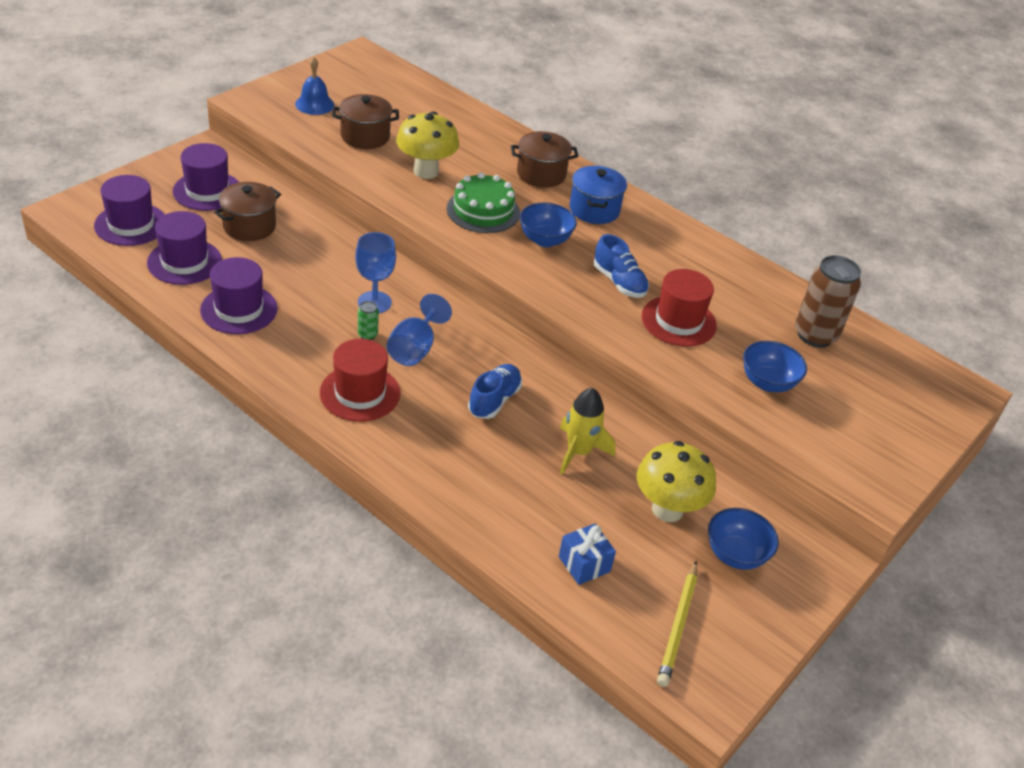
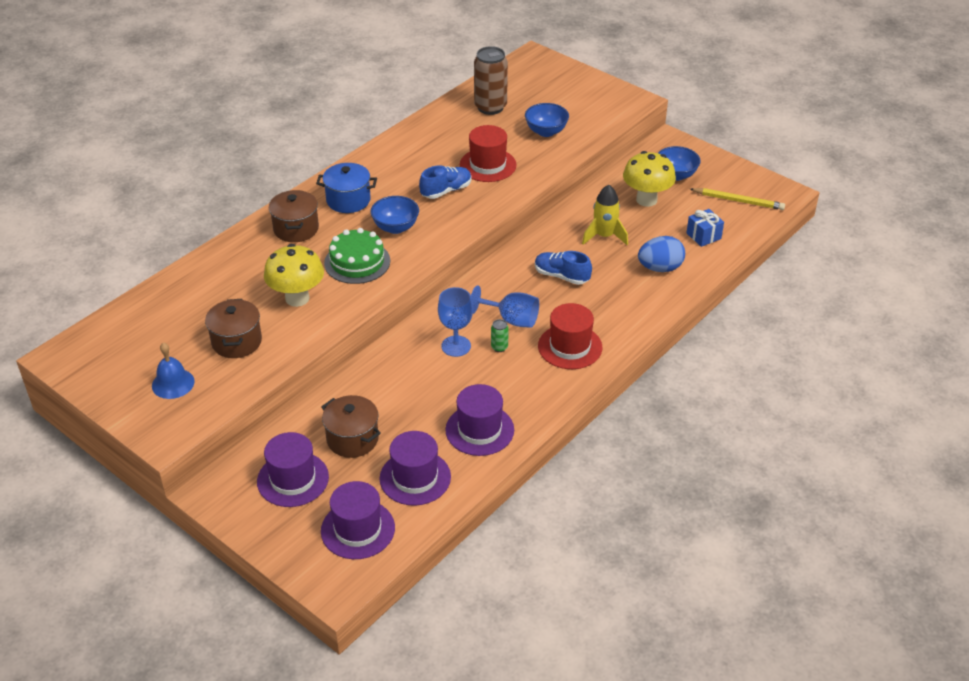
camera: 85 degrees left, 0 degrees up
(509, 501) = (660, 268): none -> blue egg

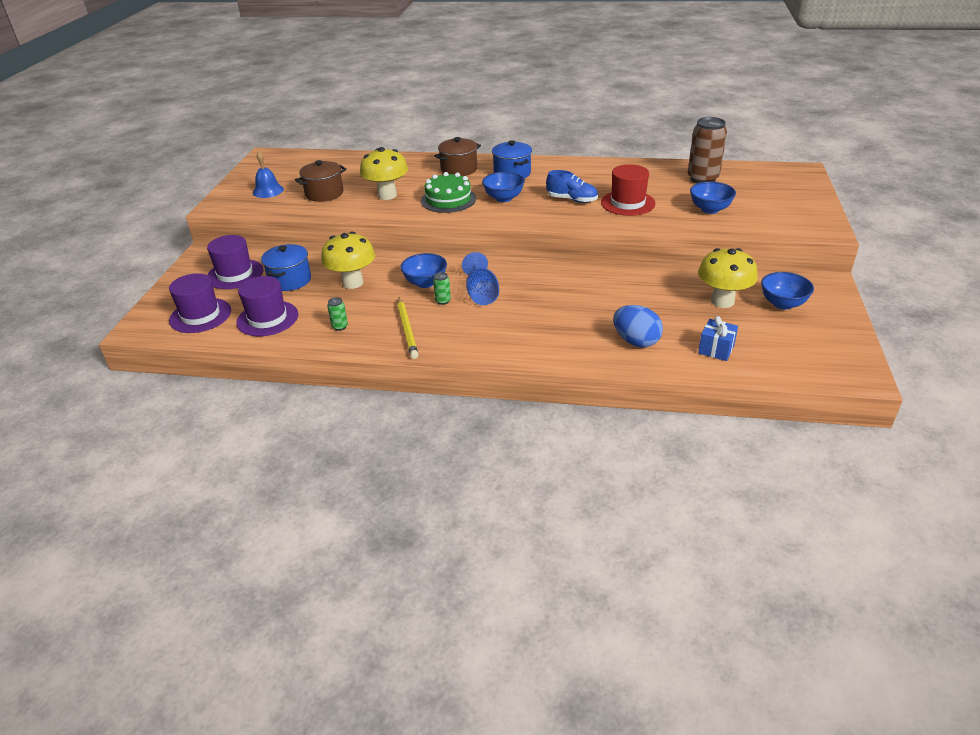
camera: 60 degrees right, 5 degrees down
(352, 439) = (290, 280): brown pot -> blue pot
(405, 395) = (352, 283): none -> yellow mushroom
(456, 346) = (425, 283): blue goblet -> blue bowl
(479, 430) = (340, 326): purple hat -> green can
(561, 276) = (562, 297): blue shoe -> none
(570, 347) = (477, 332): red hat -> none
(604, 236) = (641, 298): yellow rocket -> none
(738, 201) = (801, 351): yellow pencil -> yellow pencil (407, 330)

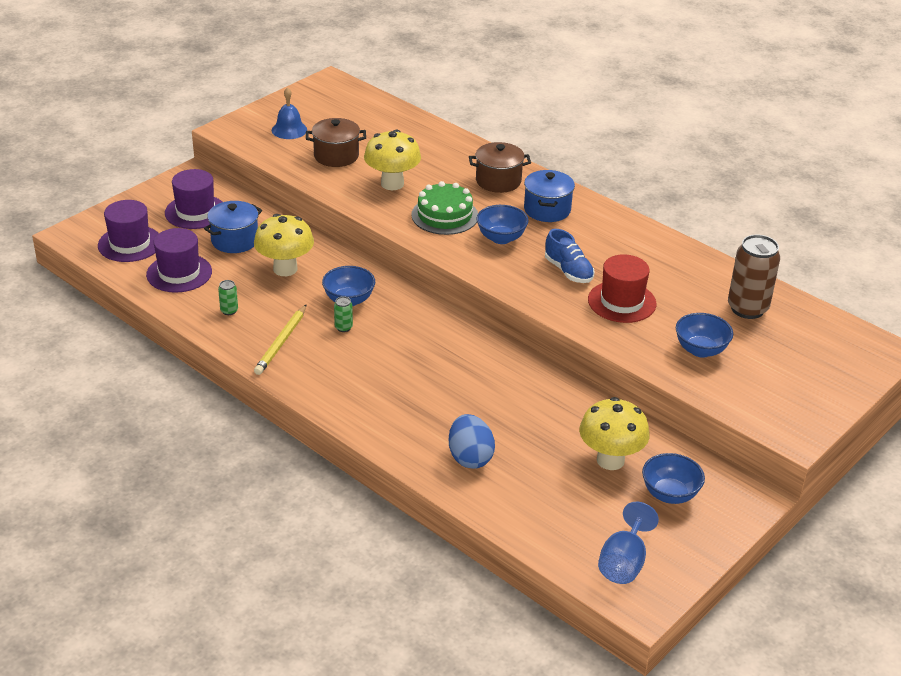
camera: 30 degrees right, 0 degrees up
(481, 294) = (386, 337): blue goblet -> blue goblet (624, 563)
(716, 349) = (535, 505): blue gift -> none

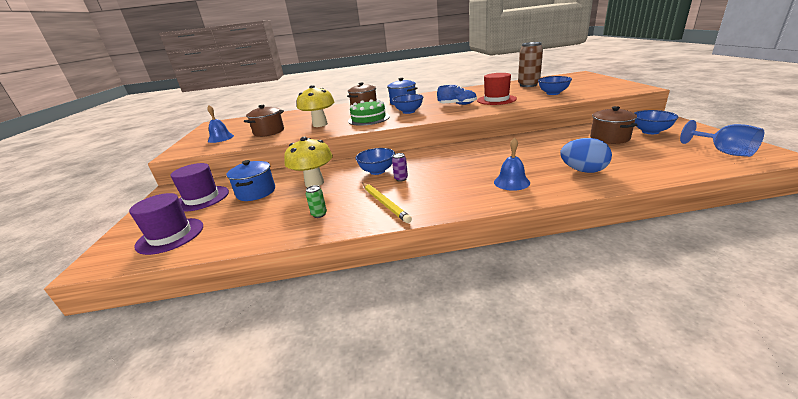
camera: 45 degrees left, 10 degrees down
(179, 273) = (243, 223): purple hat -> none
(343, 327) = (401, 179): green can -> purple can
(397, 412) = (511, 182): none -> blue bell
(610, 460) = (609, 138): yellow mushroom -> brown pot

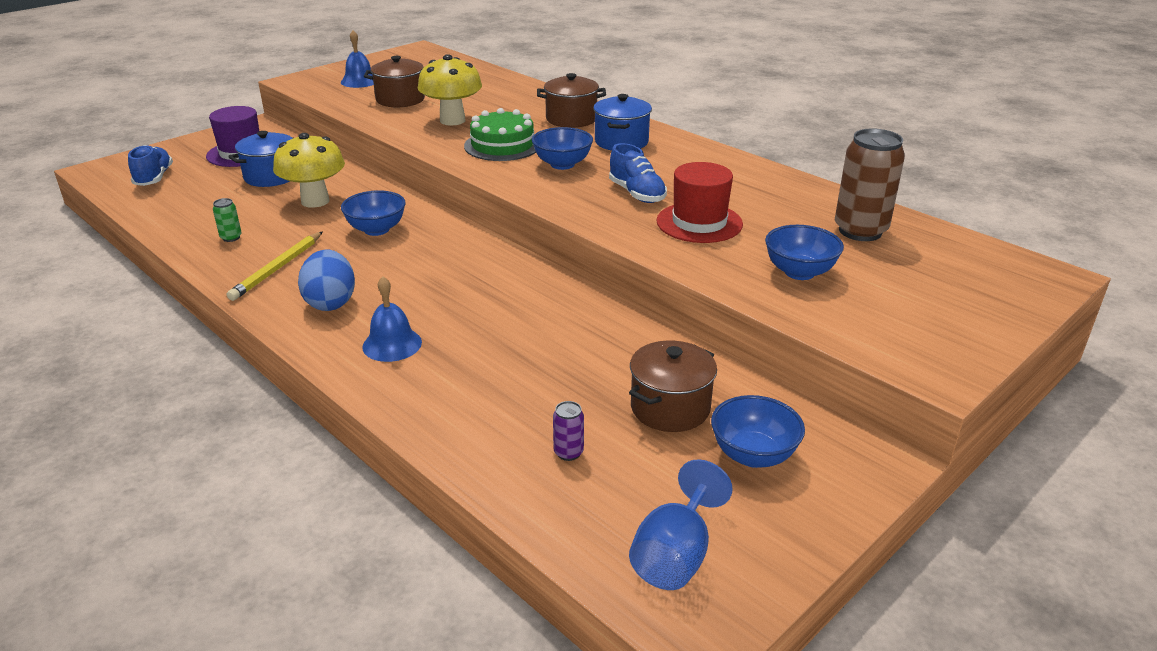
camera: 50 degrees right, 5 degrees up
(170, 236) = (154, 178): purple hat -> blue shoe
(401, 179) = (359, 255): purple can -> purple can (568, 452)
(583, 171) = (473, 400): blue egg -> blue egg (330, 302)

